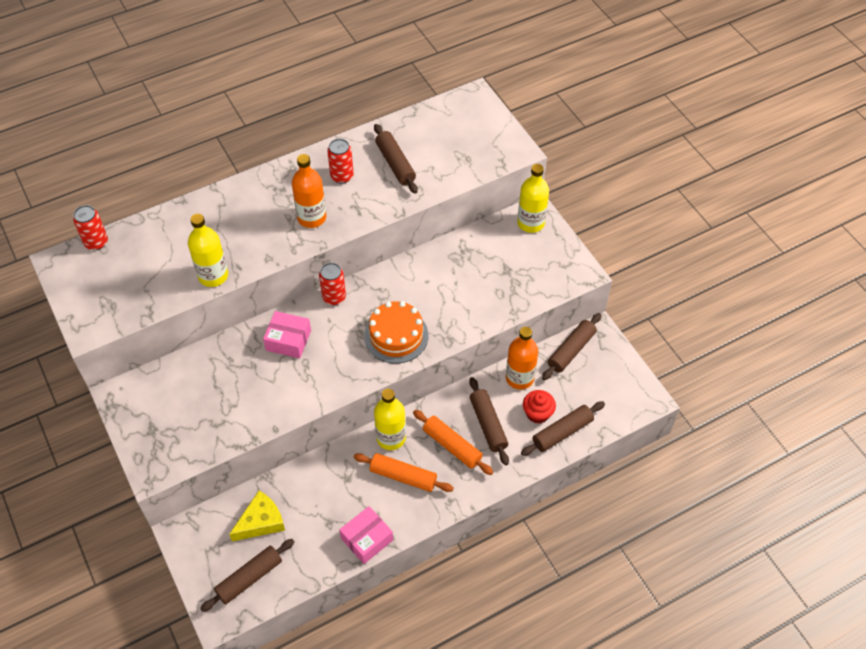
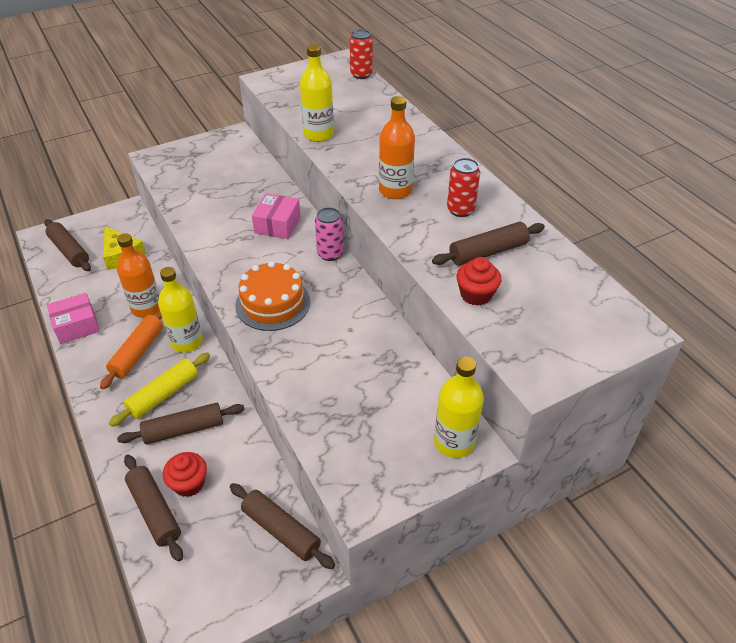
camera: 90 degrees right, 10 degrees down
(334, 297) = (330, 254): red can -> pink can
(367, 539) = (76, 326): pink box -> pink box turned 75 degrees counterclockwise
(442, 174) = (476, 294): none -> red cupcake
(452, 446) = (163, 394): orange rolling pin -> yellow rolling pin
(519, 378) = (245, 465): orange bottle -> orange bottle (146, 308)

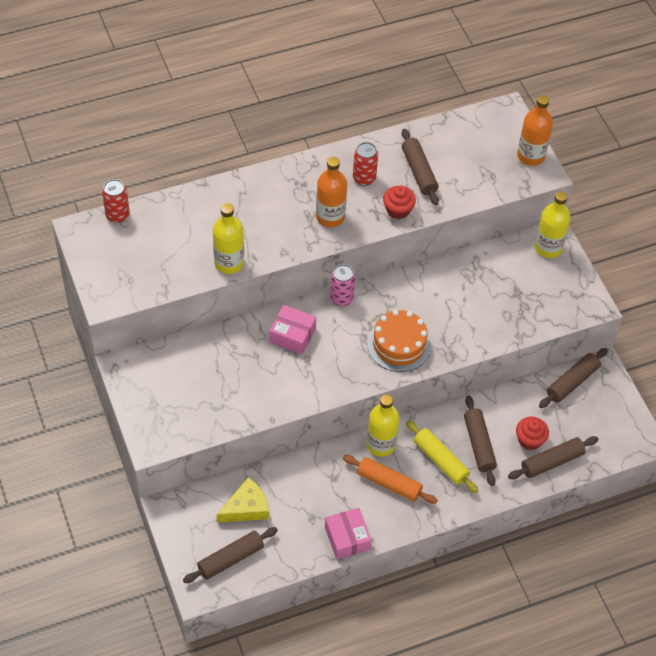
camera: 85 degrees left, 10 degrees up
(146, 308) = (331, 479): orange bottle -> orange bottle (531, 156)
(476, 294) = (465, 189): red cupcake -> red cupcake (398, 210)

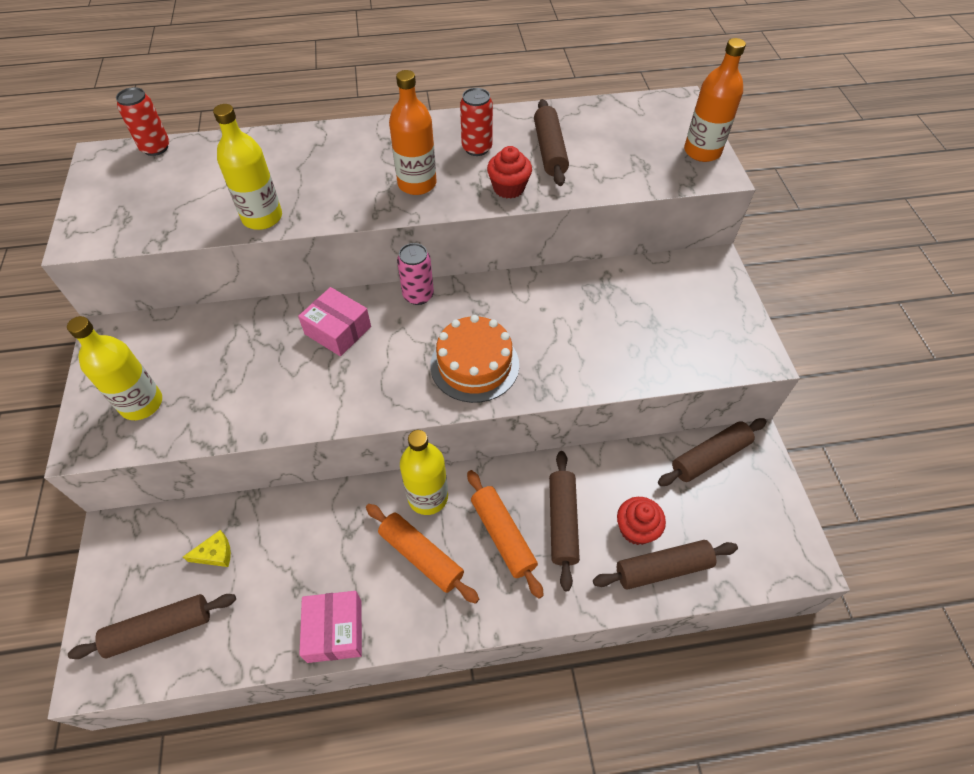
camera: 15 degrees right, 0 degrees up
(246, 508) = (215, 553): yellow cheese -> yellow cheese, size x0.57
(440, 461) = (502, 536): yellow rolling pin -> orange rolling pin
(548, 248) = (705, 275): yellow bottle -> yellow bottle (141, 403)

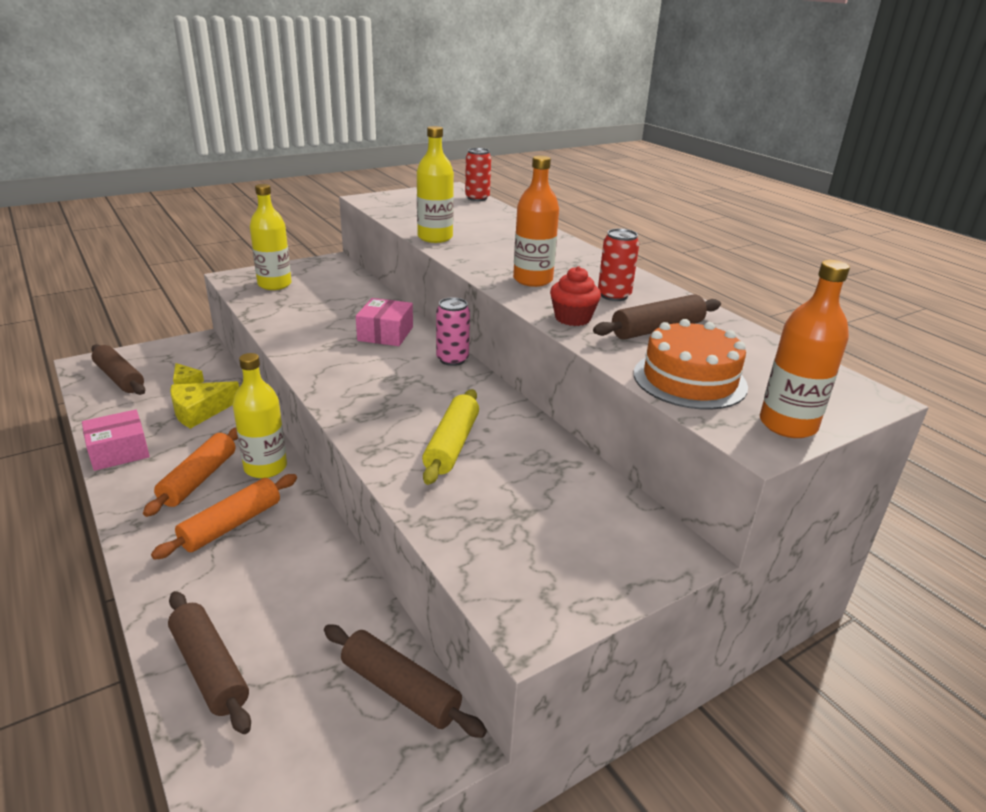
camera: 65 degrees right, 25 degrees down
(291, 544) = (200, 411): none -> yellow cheese
(474, 365) = (383, 404): orange cake -> orange cake (689, 380)
(556, 336) = (452, 445): none -> yellow rolling pin
(562, 522) = (258, 565): brown rolling pin -> none
(636, 529) = (263, 631): red cupcake -> none

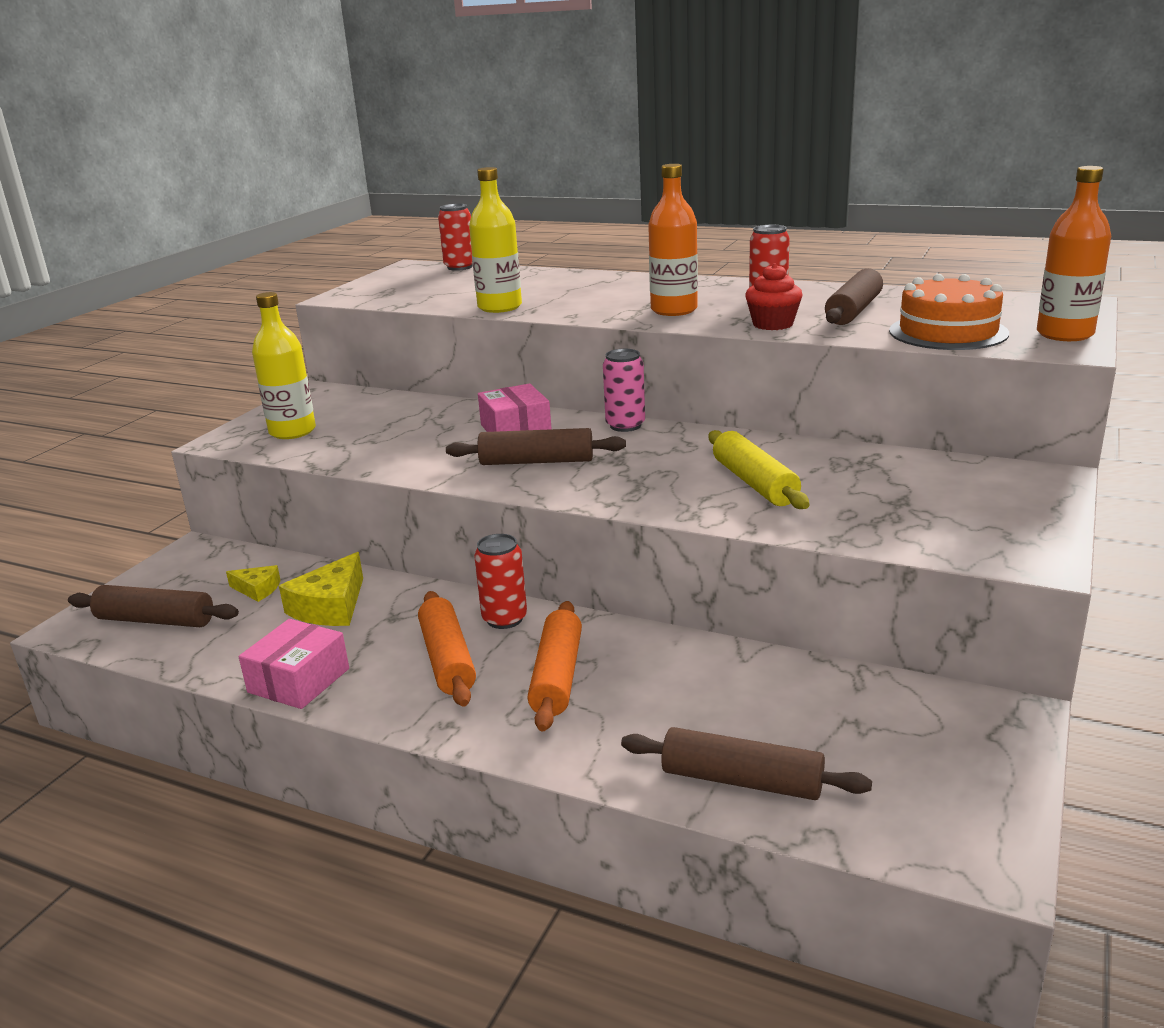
camera: 30 degrees left, 5 degrees down
(265, 467) = (504, 619): yellow bottle -> red can
(400, 690) = (922, 704): brown rolling pin -> brown rolling pin (536, 462)

